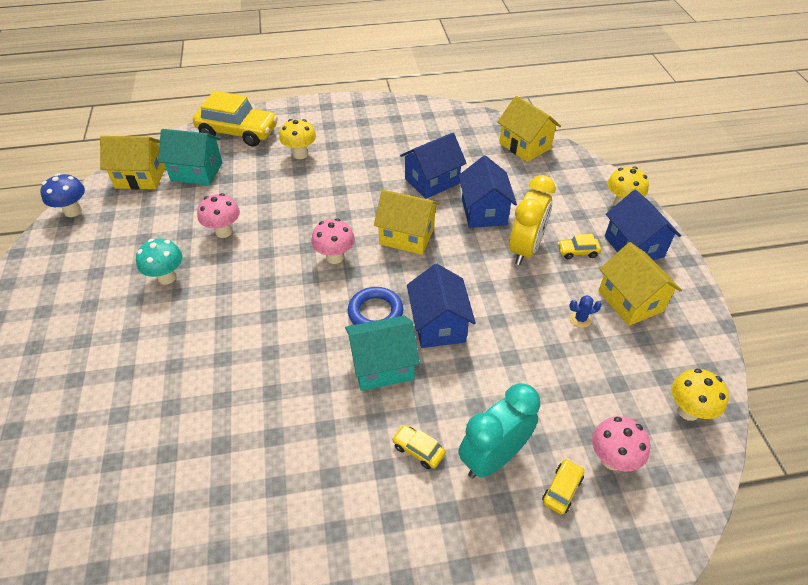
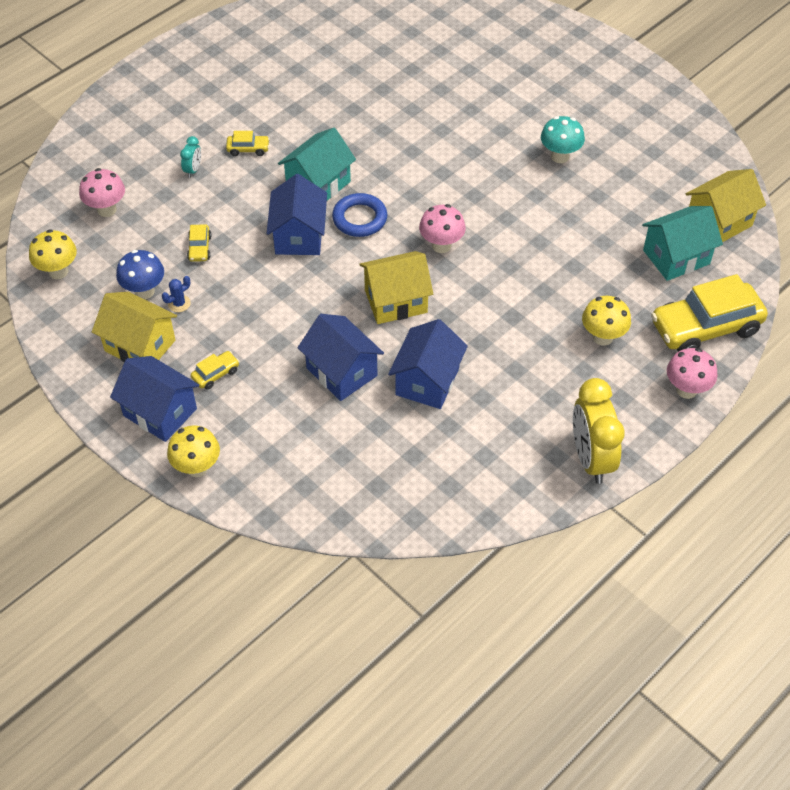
camera: 145 degrees right, 5 degrees up
(73, 211) = (722, 161): blue mushroom -> blue mushroom (144, 291)
(224, 231) = (566, 215): pink mushroom -> pink mushroom (686, 390)
(438, 325) = (299, 236): blue house -> blue house turned 45 degrees clockwise
(493, 457) = (193, 170): turquoise clock -> turquoise clock, size x0.44
(525, 146) = (361, 501): yellow house -> none
(525, 249) = (270, 349): yellow clock -> yellow clock (591, 458)
(562, 489) = (134, 175): yellow car -> yellow car (199, 248)

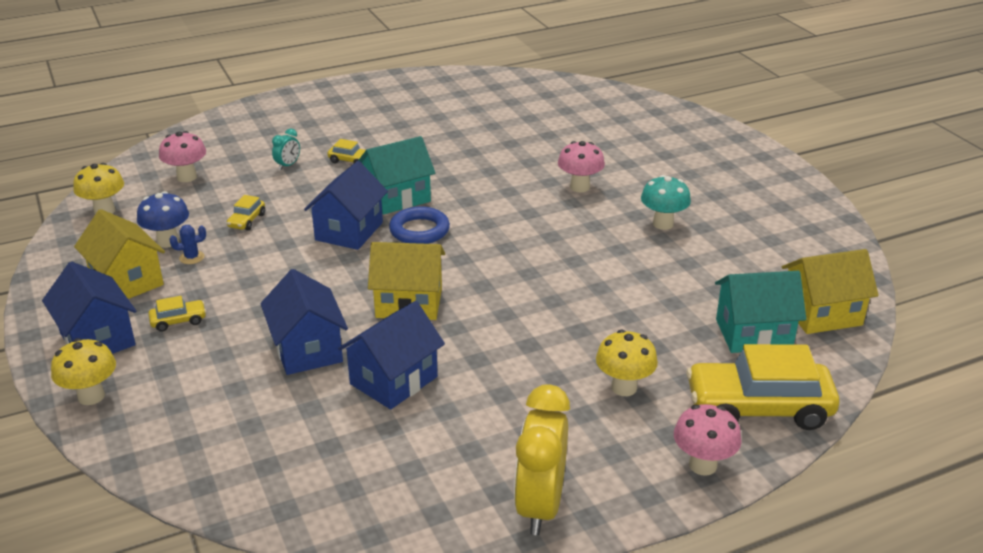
camera: 20 degrees right, 20 degrees down
(441, 245) = (489, 268): pink mushroom -> pink mushroom (579, 187)

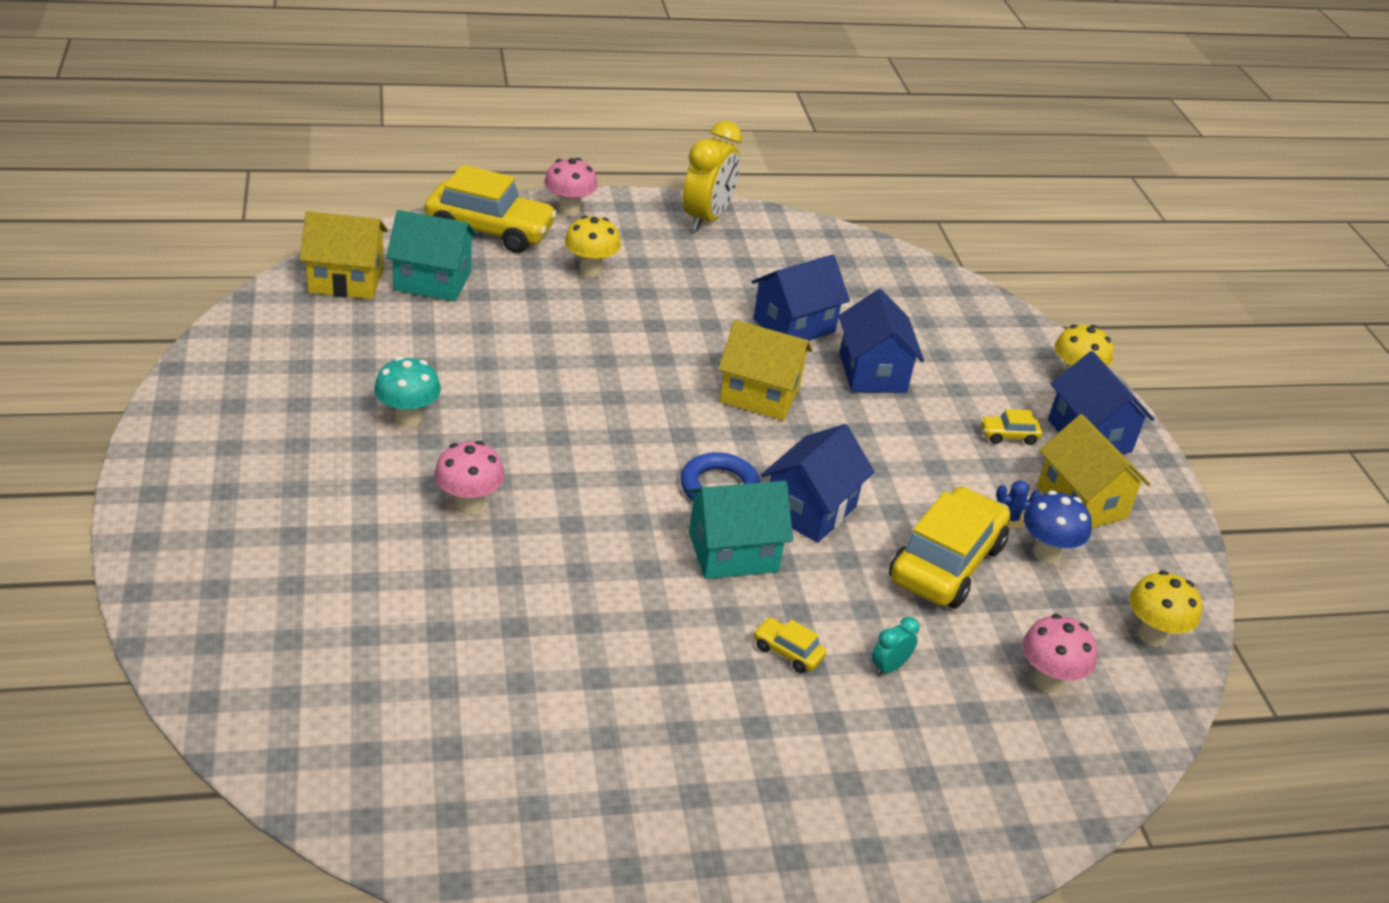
camera: 170 degrees left, 5 degrees up
(247, 221) = (946, 563): yellow car -> yellow car, size x2.35

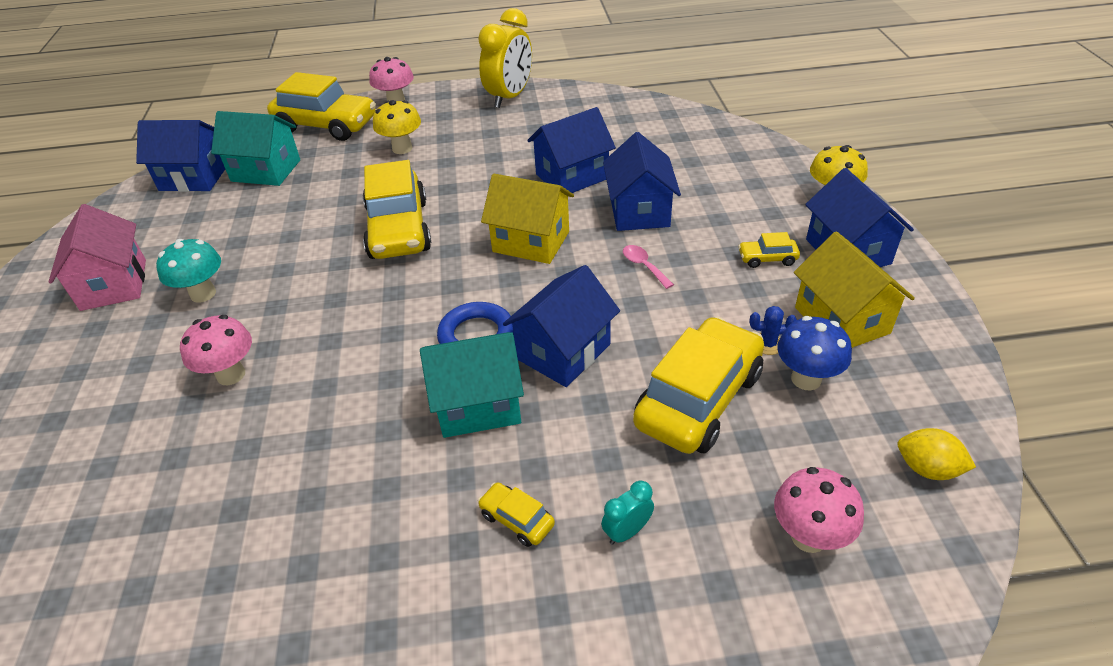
camera: 10 degrees right, 5 degrees up
(299, 399) = (114, 284): none -> pink house
(346, 280) = (194, 177): yellow house -> blue house
(610, 367) = (398, 229): none -> yellow car
(882, 432) = (644, 266): none -> pink spoon
(1152, 635) = (927, 469): yellow mushroom -> yellow lemon

